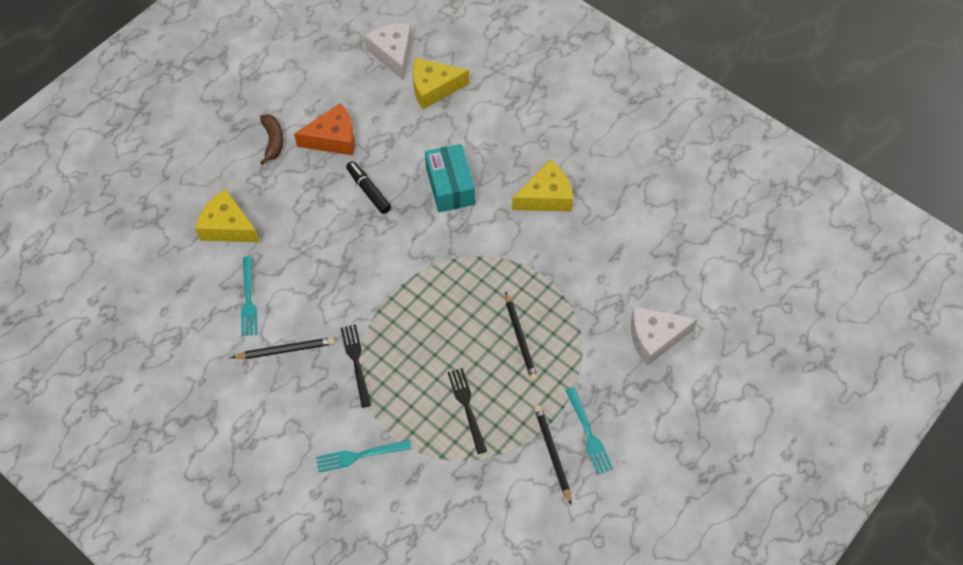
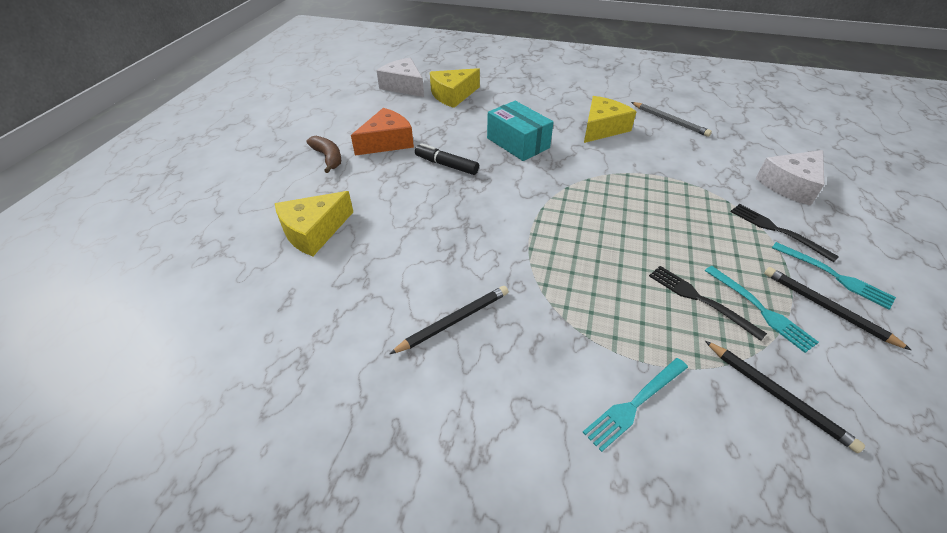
camera: 25 degrees left, 15 degrees down
(227, 226) = (314, 231): yellow cheese -> yellow cheese turned 45 degrees counterclockwise
(248, 300) = (376, 287): turquoise fork -> turquoise fork (761, 310)
(356, 361) = (544, 302): black fork -> black fork (776, 230)
(520, 338) = (685, 223): black pencil -> black pencil (777, 396)
(623, 212) = (669, 121): none -> grey pencil

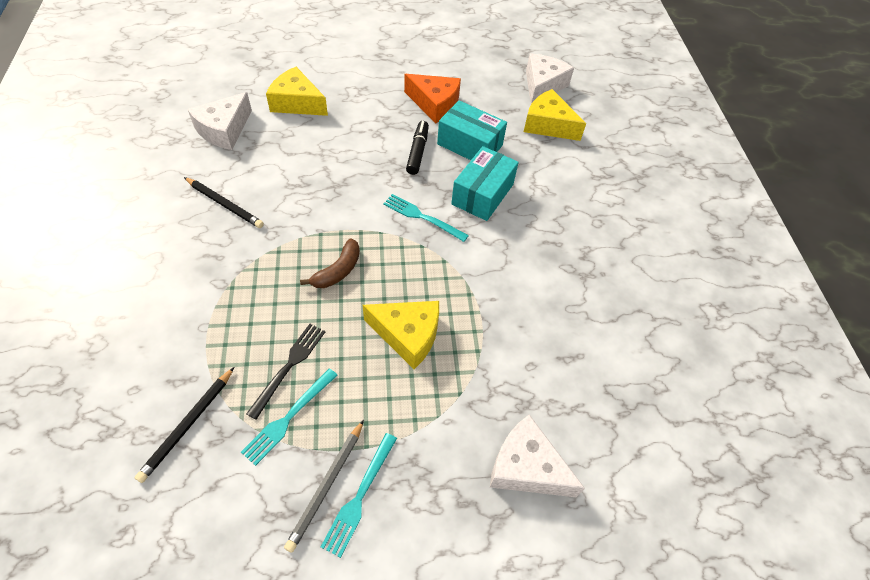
camera: 65 degrees right, 10 degrees up
(317, 304) = (224, 130): none -> white cheese
(328, 158) = (392, 78): brown banana -> brown banana (338, 271)
(454, 136) = (470, 145): none -> turquoise box
(602, 128) = (554, 261): yellow cheese -> yellow cheese (408, 335)
(634, 405) = (165, 324): turquoise fork -> turquoise fork (421, 217)
(669, 121) = (614, 328): grey pencil -> grey pencil (327, 485)
(776, 230) = (423, 442): black fork -> none
(827, 308) = (306, 481): black pencil -> none

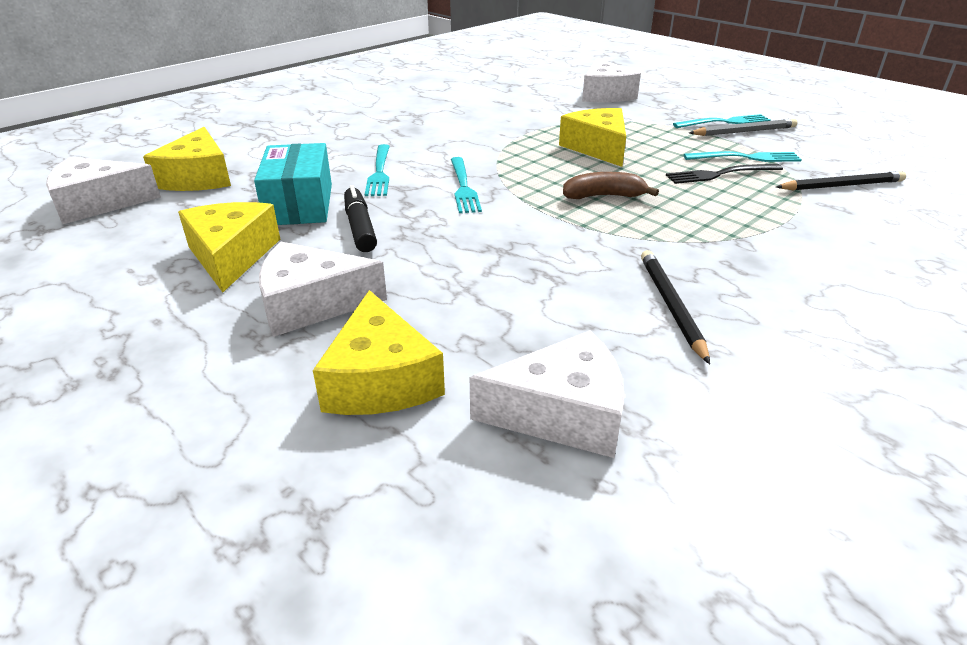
camera: 125 degrees left, 20 degrees down
(366, 109) = (311, 304): none -> white cheese
(417, 152) = (360, 228): black marker -> black marker turned 105 degrees clockwise
(435, 104) = (231, 256): orange cheese -> yellow cheese
(482, 194) = (379, 173): turquoise box -> turquoise fork

